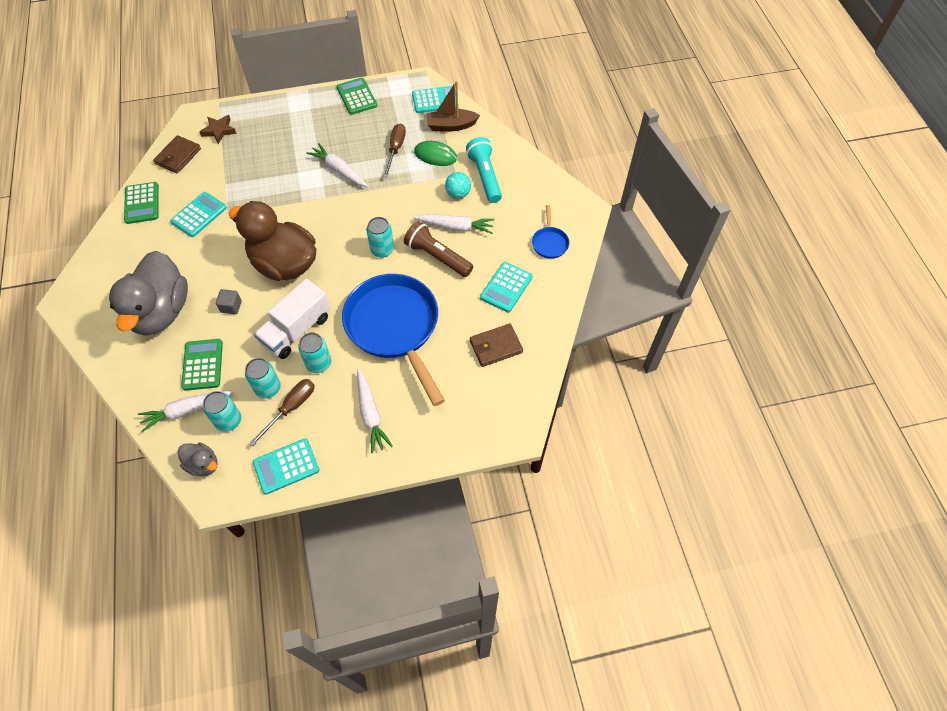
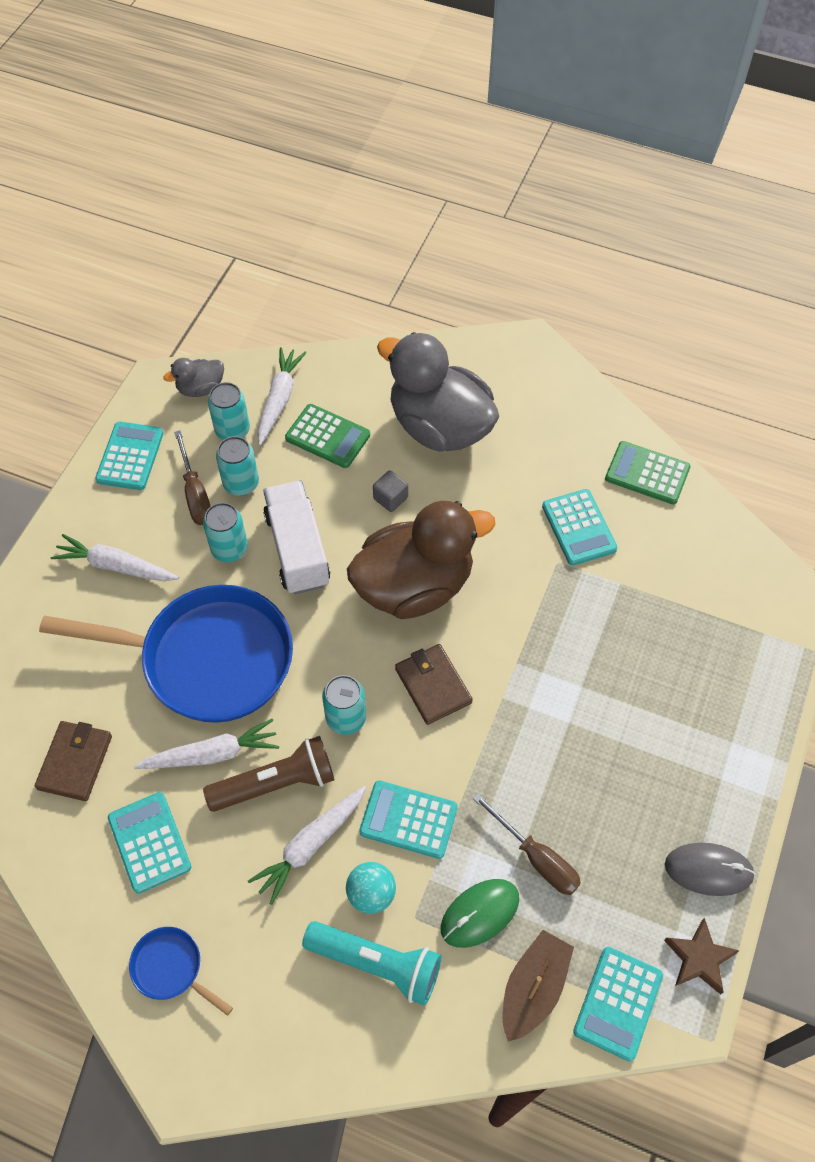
camera: 125 degrees right, 0 degrees up
(178, 156) = (718, 549): brown wallet -> brown wallet (433, 686)
(219, 131) = (745, 623): brown star -> brown star (699, 958)
(339, 170) = (546, 746): white carrot -> white carrot (212, 754)
(356, 97) = (708, 870): green calculator -> grey mouse
(414, 199) = (408, 820): none -> turquoise calculator

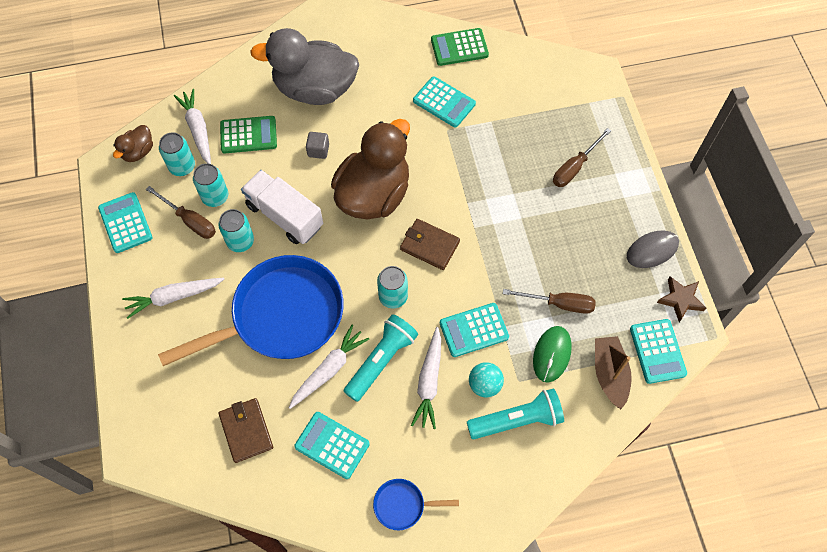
camera: 35 degrees left, 5 degrees up
(200, 388) = (138, 152): grey duck -> brown duck
(276, 783) = (381, 361): brown flashlight -> turquoise flashlight
(684, 702) = (574, 167): none -> brown screwdriver

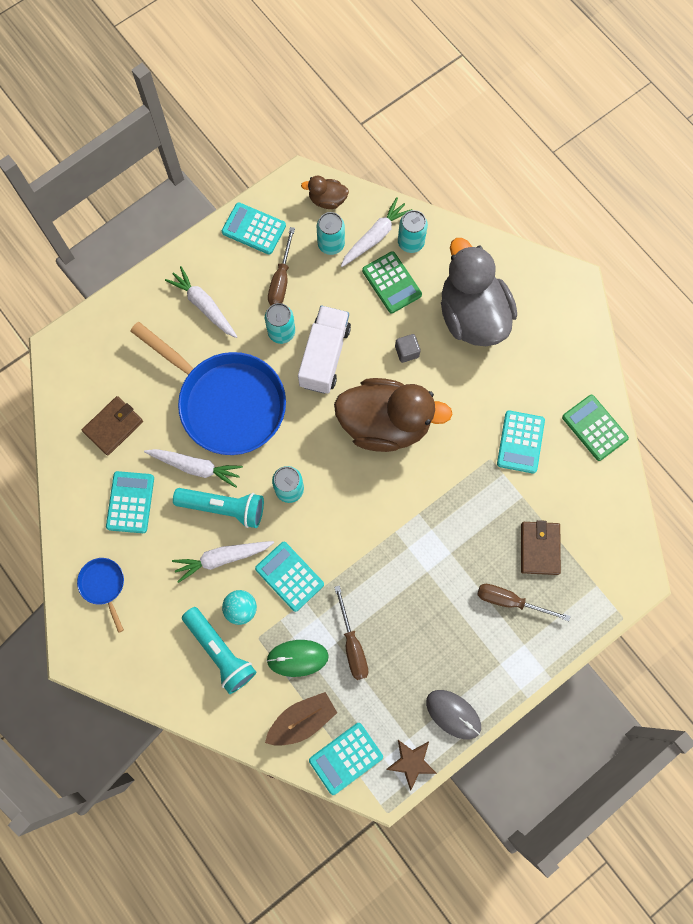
camera: 65 degrees right, 10 degrees up
(125, 223) = (254, 229): turquoise calculator -> turquoise calculator turned 105 degrees counterclockwise
(215, 197) = (314, 288): turquoise can -> turquoise can (411, 242)
(429, 246) = (356, 499): brown wallet -> brown wallet (539, 548)

